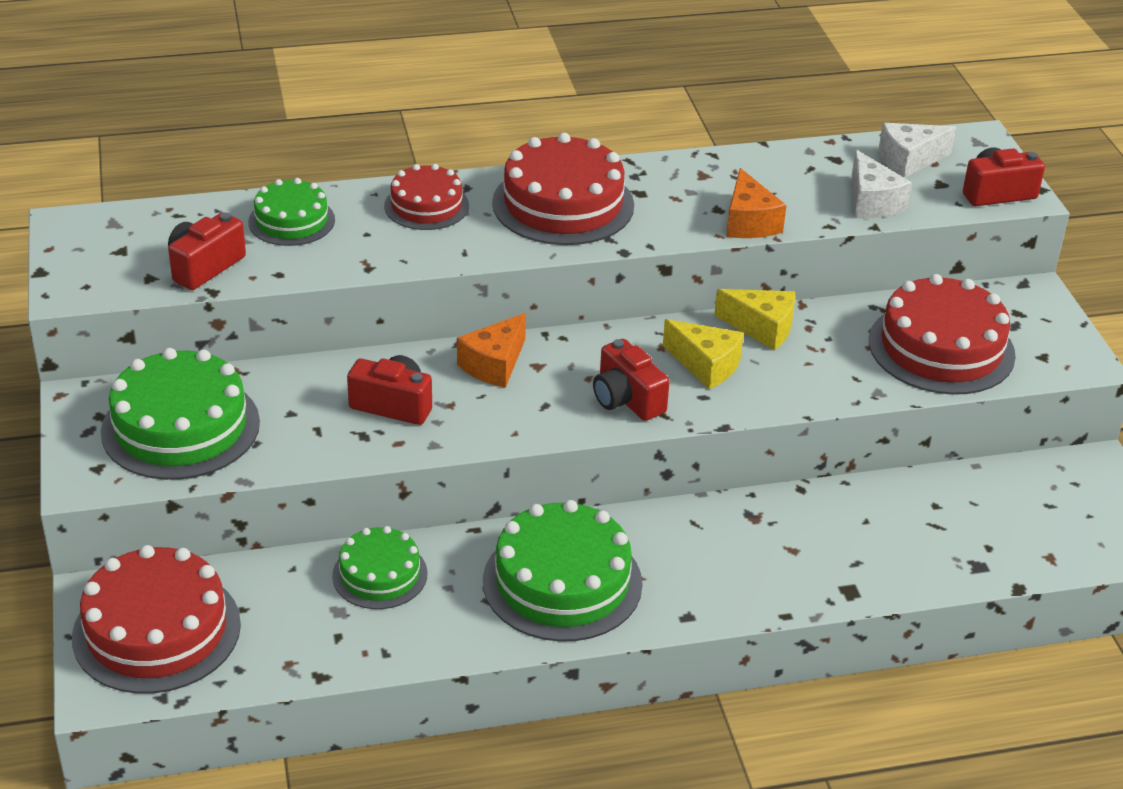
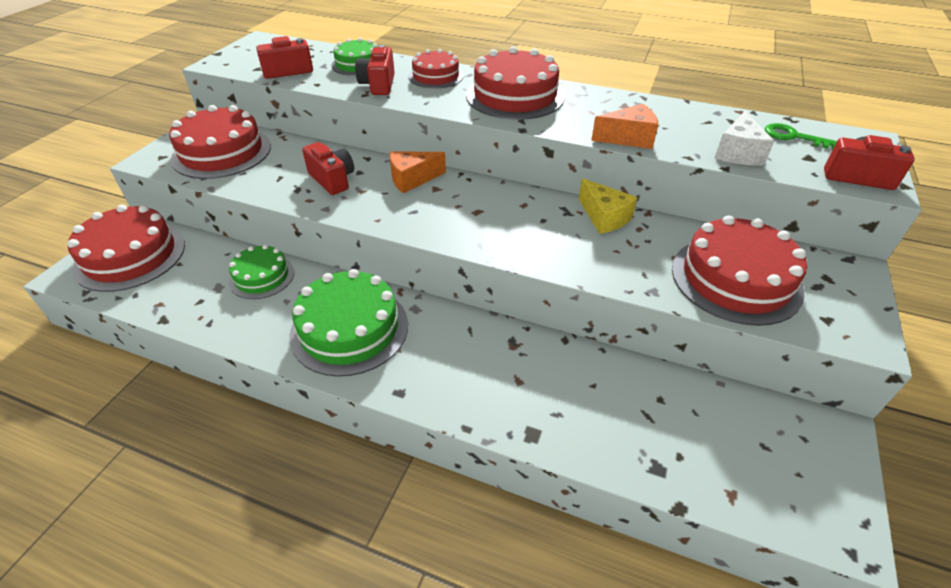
camera: 35 degrees right, 5 degrees up
(180, 427) = (222, 152): green cake -> red cake
(626, 399) = (466, 227): red camera -> red camera (378, 85)
(706, 365) = (541, 226): yellow cheese -> none
(749, 222) = (628, 138): orange cheese -> orange cheese turned 120 degrees counterclockwise
(909, 160) = (794, 137): white cheese -> green key

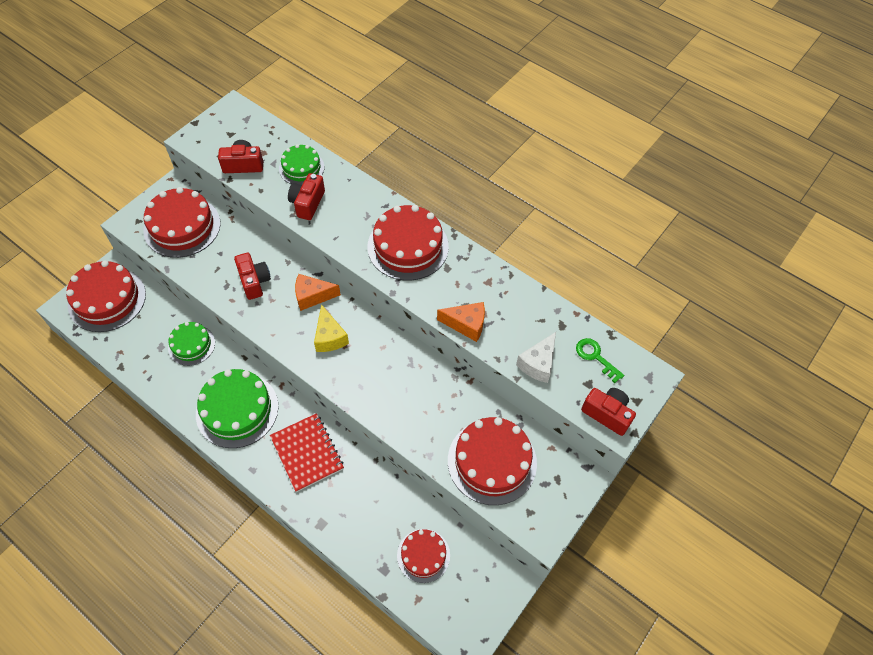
camera: 15 degrees right, 15 degrees up
(436, 76) = (357, 202): red cake -> red cake (423, 555)
(469, 353) = (307, 453): none -> red notebook
(604, 217) = (434, 376): yellow cheese -> yellow cheese (329, 337)

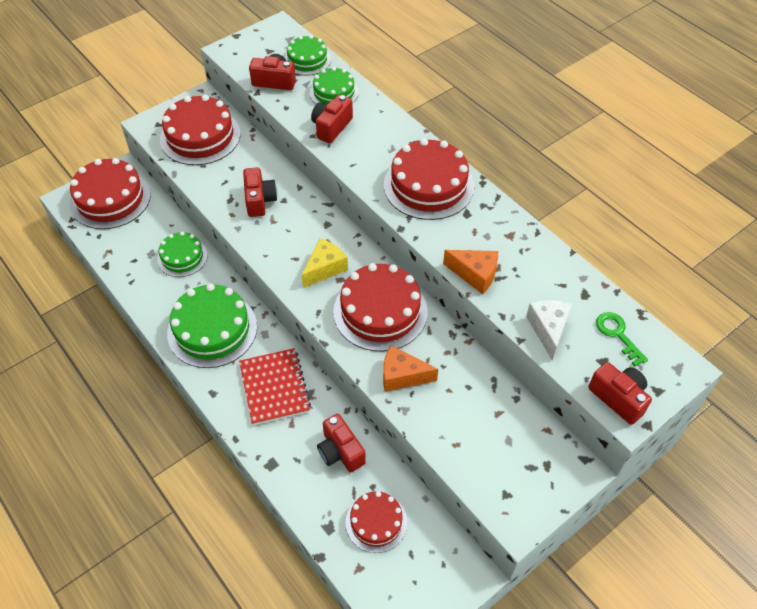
camera: 15 degrees right, 5 degrees down
(269, 138) = (307, 60): none -> green cake
(312, 296) = (317, 225): orange cheese -> orange cheese (402, 376)
(329, 337) = (325, 268): yellow cheese -> yellow cheese turned 135 degrees counterclockwise
(378, 499) = (340, 451): none -> red camera
(492, 461) = (474, 430): red cake -> red cake (380, 311)
(538, 364) = (548, 329): white cheese -> white cheese turned 135 degrees clockwise

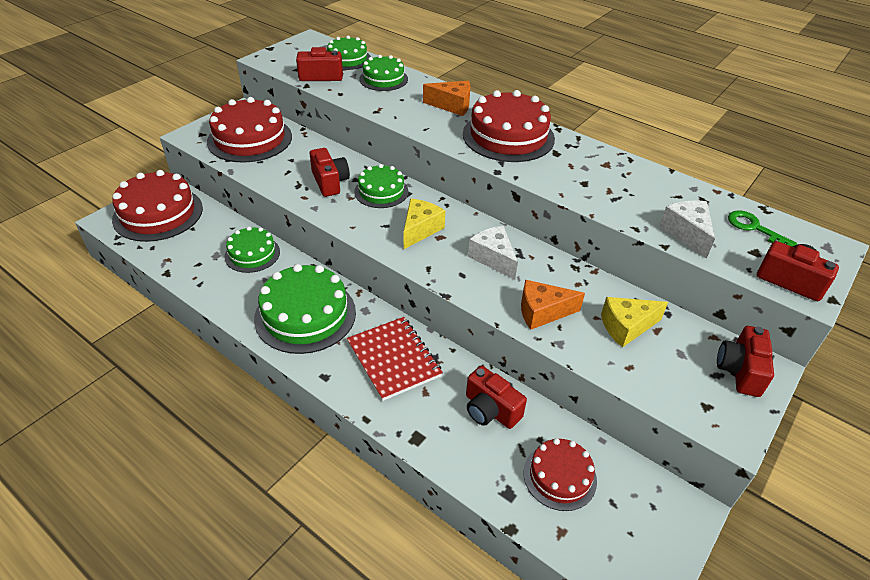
camera: 15 degrees left, 10 degrees down
(303, 218) = (381, 191): none -> green cake
(331, 127) = (392, 103): red camera -> red camera (740, 371)
(380, 311) = (493, 258): red cake -> white cheese
(471, 405) = (626, 327): none -> yellow cheese
(475, 274) = (590, 198): orange cheese -> orange cheese (452, 106)

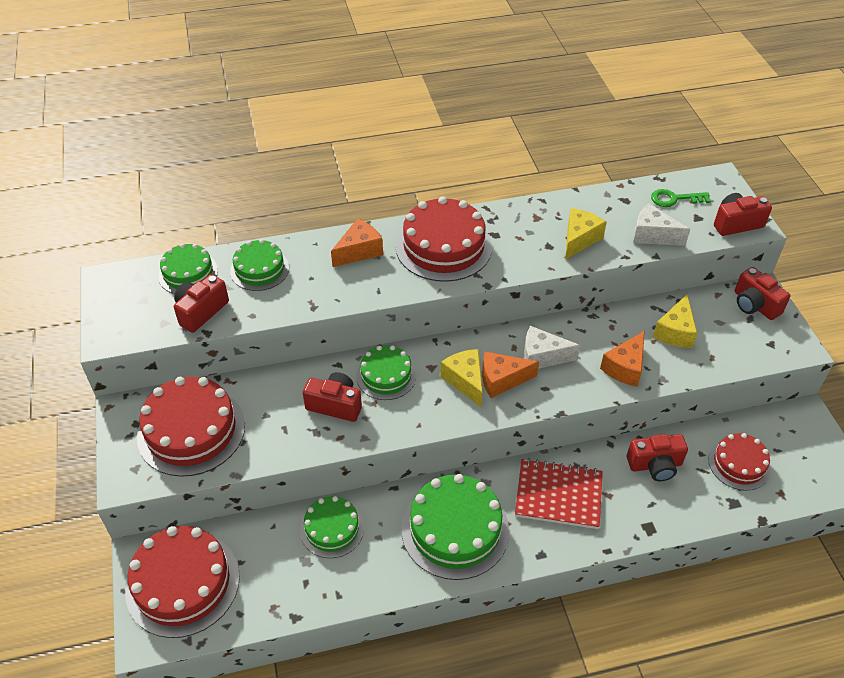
camera: 50 degrees left, 5 degrees up
(443, 247) = (502, 380): none -> orange cheese
(616, 195) = (579, 239): none -> yellow cheese

